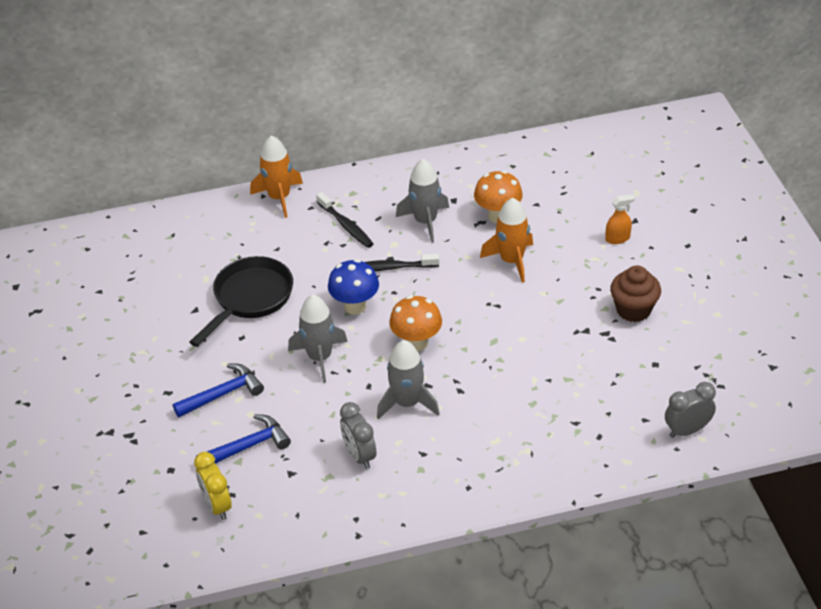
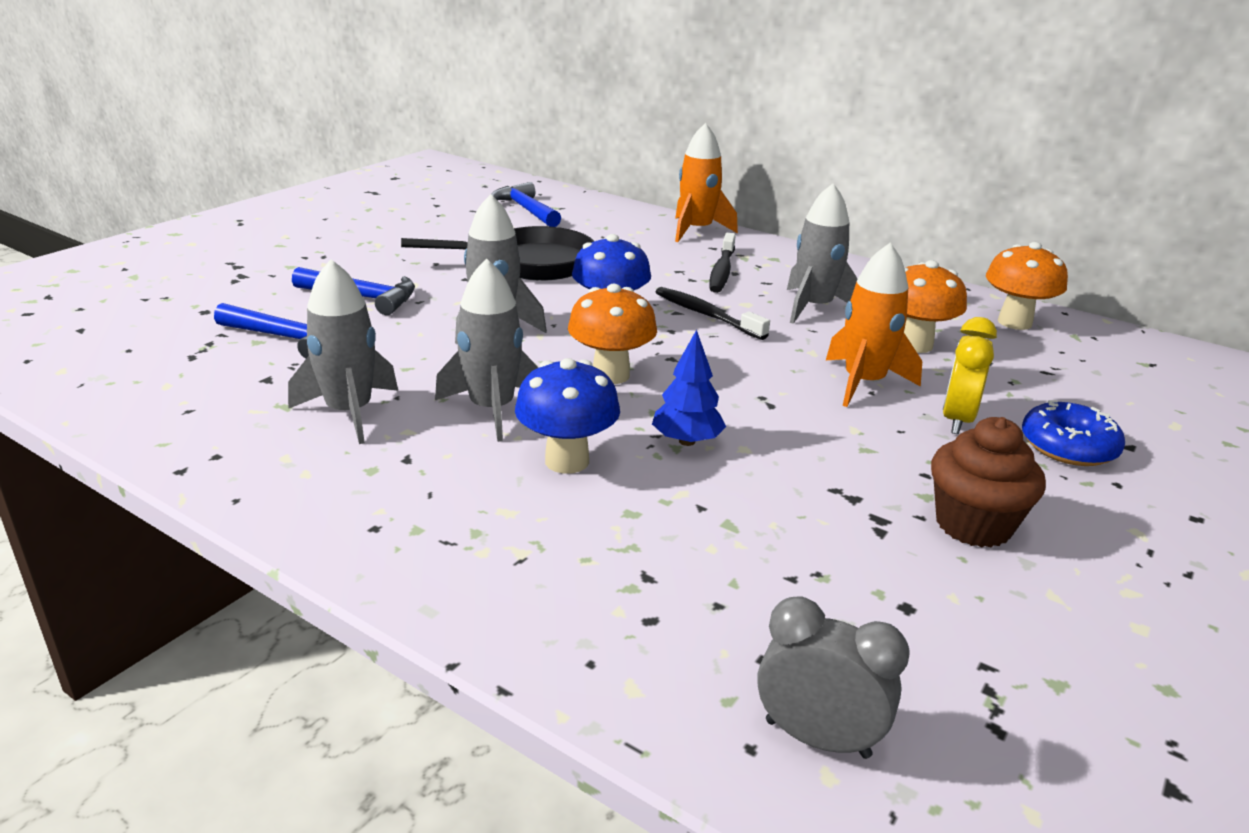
camera: 45 degrees right, 15 degrees down
(158, 253) = (526, 210): none -> blue hammer
(217, 505) = (162, 355): yellow clock -> yellow clock (957, 420)
(359, 455) = (349, 412): grey clock -> grey rocket
(476, 401) = (567, 461): none -> blue mushroom
(499, 353) = (687, 441): none -> blue tree
(514, 163) = (1014, 322): none -> orange mushroom
(617, 238) = (1068, 446): orange spray bottle -> blue donut

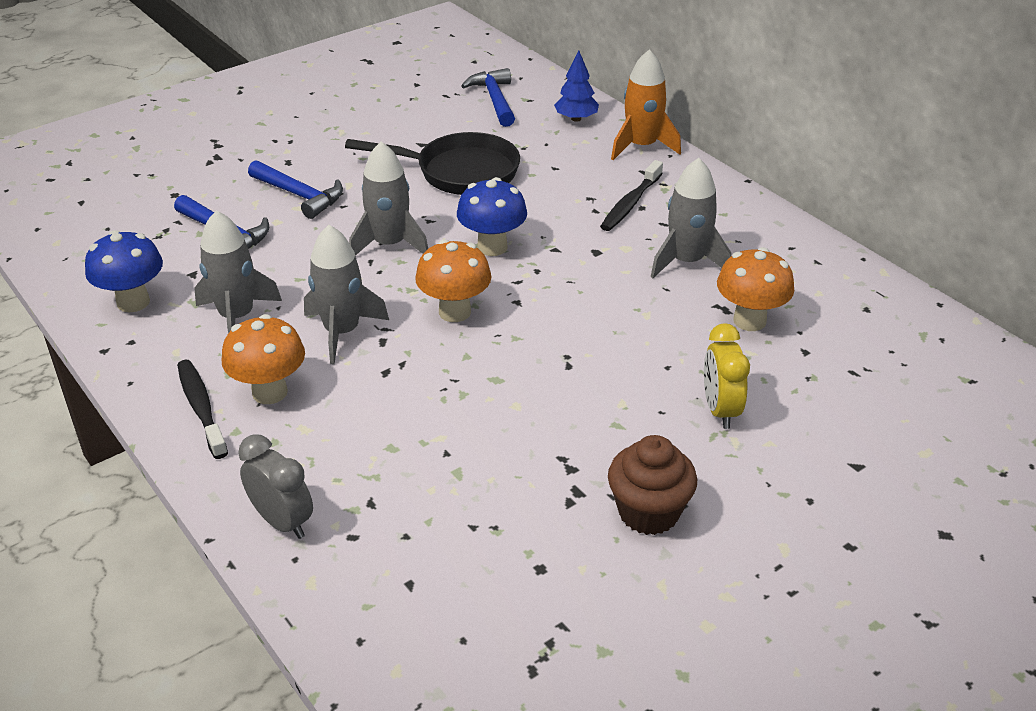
camera: 20 degrees right, 10 degrees up
(567, 461) = (371, 392): blue mushroom -> blue mushroom (133, 302)
(687, 441) = (474, 390): blue tree -> blue tree (576, 119)
(706, 315) = (579, 256): black toothbrush -> black toothbrush (201, 408)
(817, 738) = (406, 645): grey clock -> grey clock (282, 522)
(864, 383) = (667, 356): orange rocket -> none
(957, 420) = (720, 410): yellow clock -> yellow clock turned 45 degrees counterclockwise
(1014, 322) = (873, 309): orange mushroom -> orange mushroom (270, 392)
(1068, 446) = (799, 455): blue donut -> none

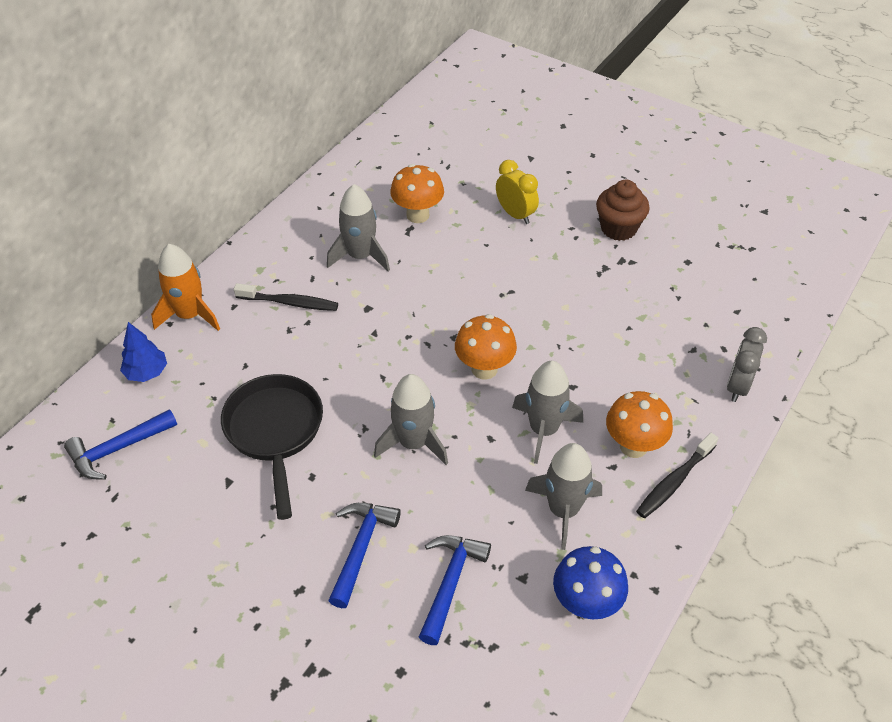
camera: 110 degrees left, 10 degrees up
(492, 247) = (388, 372): blue mushroom -> none
(720, 410) = (515, 214): yellow clock -> yellow clock turned 105 degrees counterclockwise

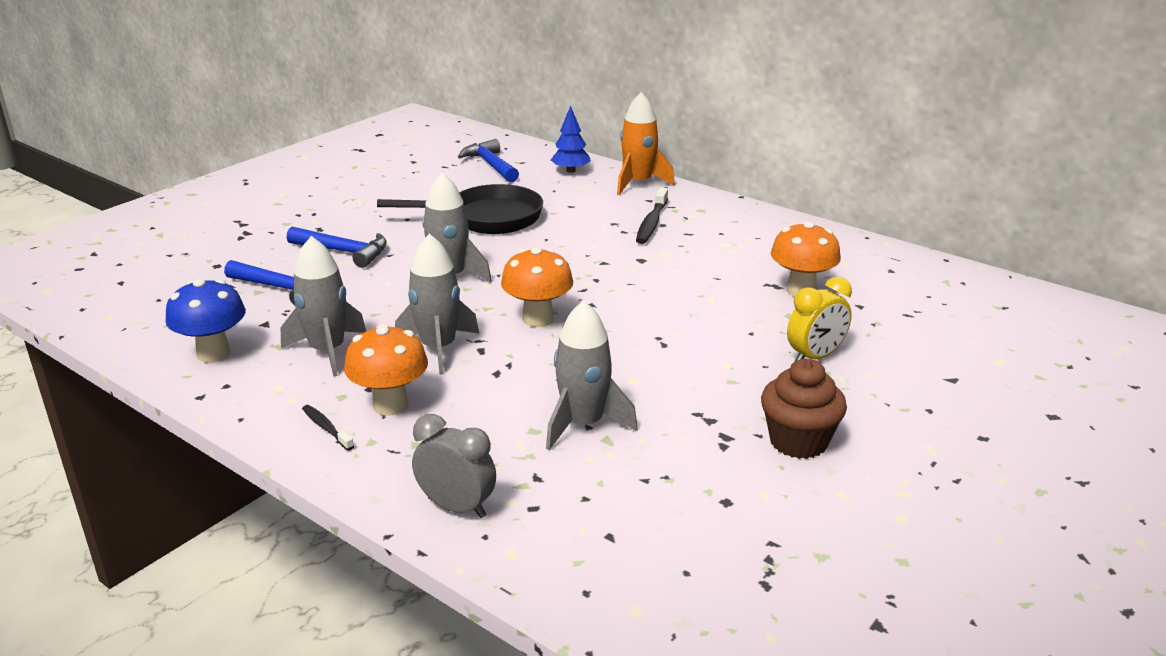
camera: 95 degrees right, 20 degrees down
(360, 256) = (723, 257): grey rocket -> grey rocket (583, 424)
(674, 481) = (326, 428): black toothbrush -> black toothbrush, size x0.60

